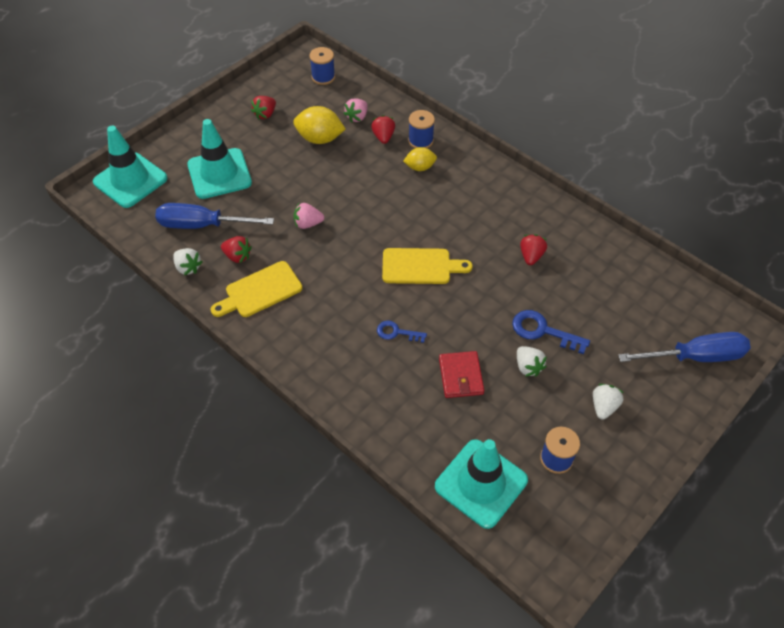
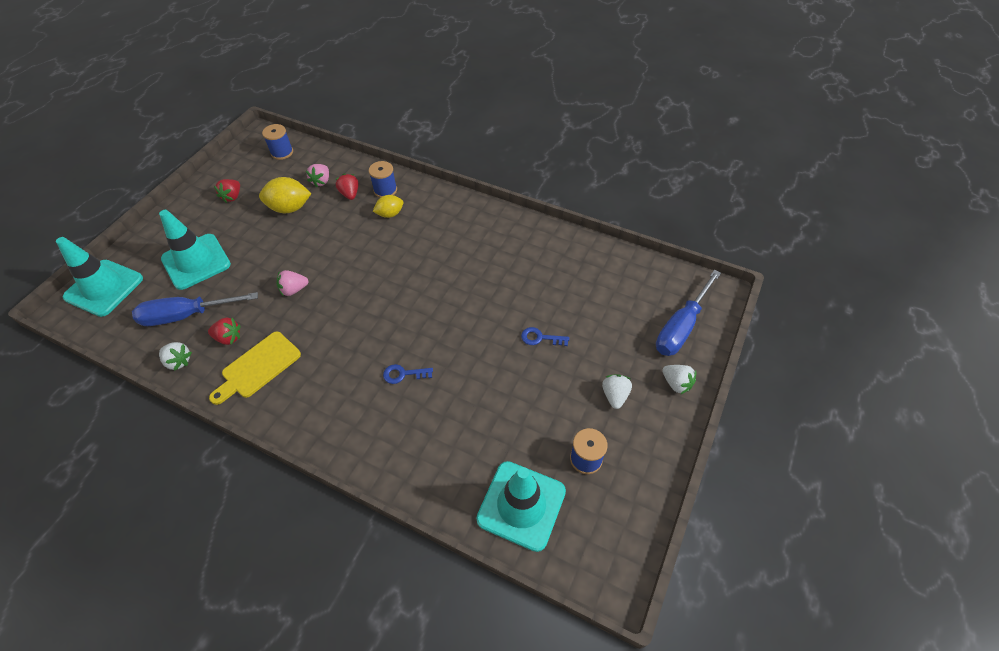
camera: 15 degrees left, 0 degrees up
(420, 266) = (411, 305): yellow cutting board -> none
(461, 376) = (475, 401): red wallet -> none
(528, 367) = (536, 375): white strawberry -> white strawberry (676, 383)
(531, 256) = (511, 271): red strawberry -> none
(543, 331) = (540, 338): blue key -> blue key, size x0.64
(696, 356) = (681, 327): blue screwdriver -> blue screwdriver turned 150 degrees clockwise

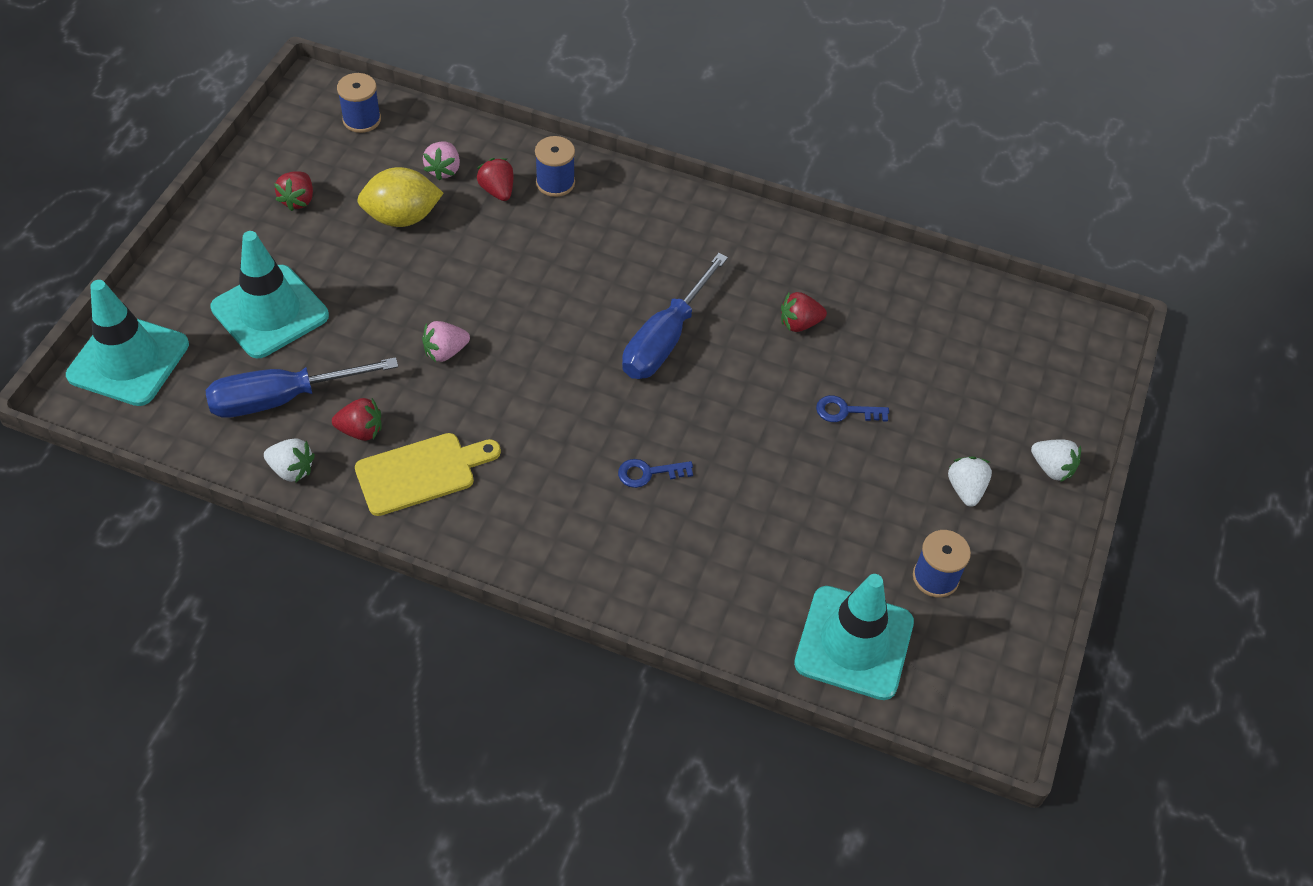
camera: 10 degrees left, 0 degrees up
(258, 367) = (421, 472): yellow cutting board -> yellow cutting board turned 150 degrees counterclockwise
(390, 214) = (572, 223): yellow lemon -> none
(519, 279) = (799, 323): none -> red strawberry
(681, 327) = (1051, 387): blue screwdriver -> blue screwdriver (665, 339)

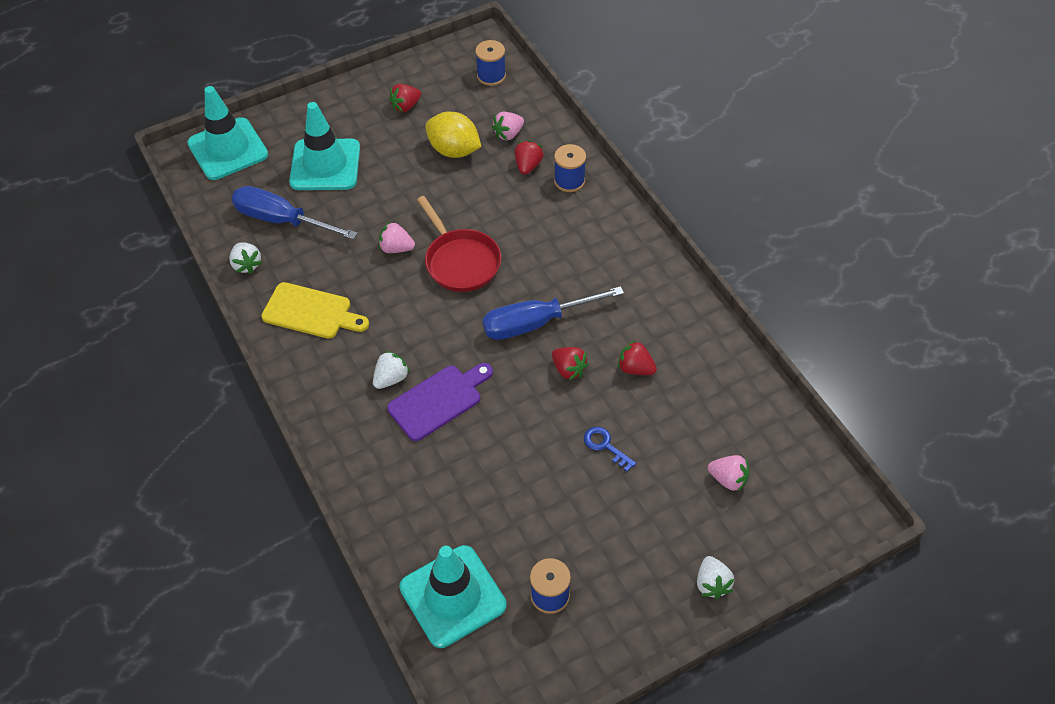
camera: 45 degrees right, 0 degrees up
(361, 430) = (304, 266): red strawberry -> red strawberry (569, 369)
(527, 325) = (460, 261): none -> red pan
(649, 473) = (438, 400): blue key -> purple cutting board
(965, 489) = (633, 554): white strawberry -> white strawberry (391, 378)
(975, 370) = (728, 479): none -> pink strawberry

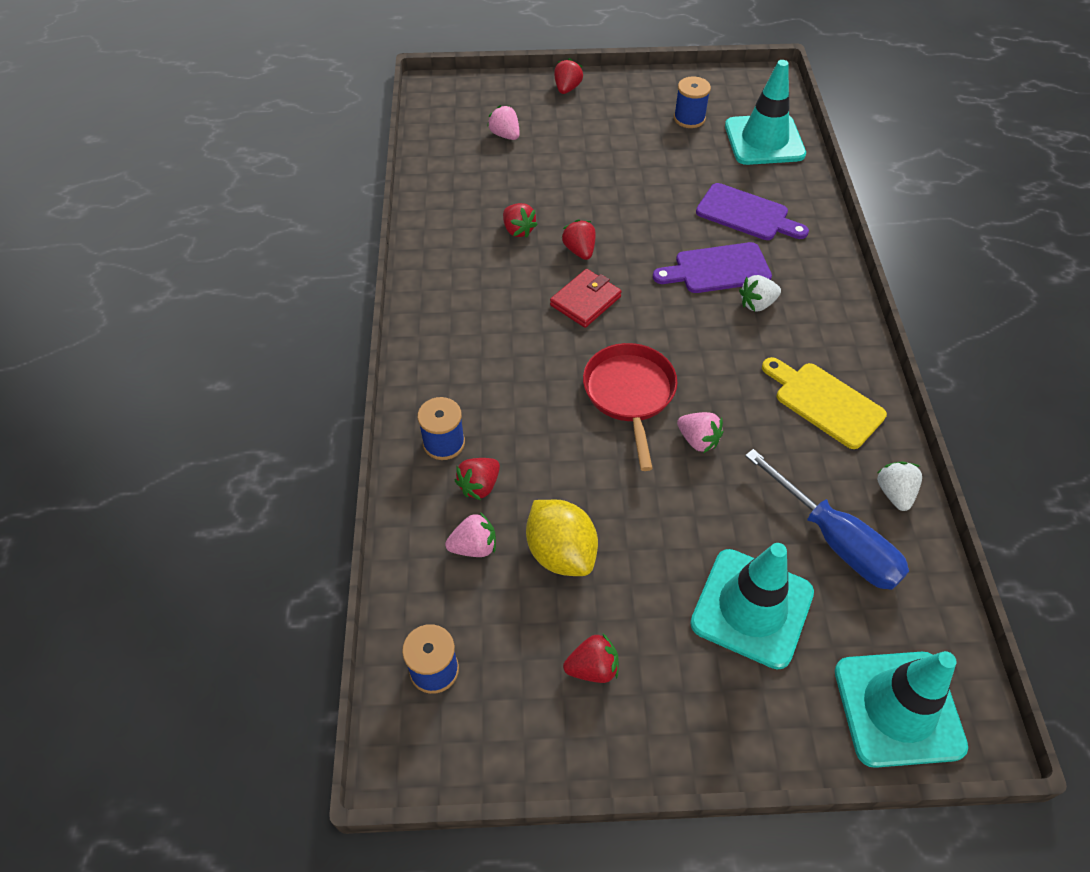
camera: 155 degrees left, 0 degrees up
(435, 477) = (746, 214): none -> purple cutting board
(535, 323) = (585, 301): blue screwdriver -> red wallet
(605, 446) = (586, 186): blue key -> none
(712, 584) = (567, 88): white strawberry -> red strawberry

